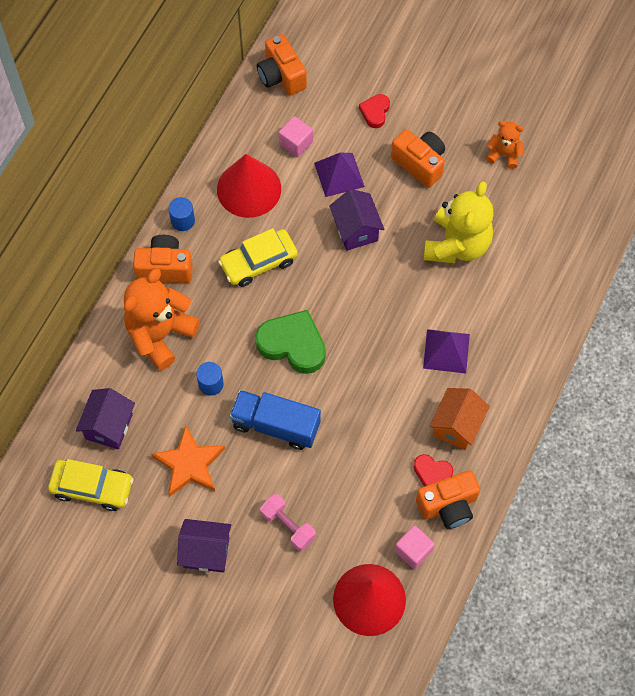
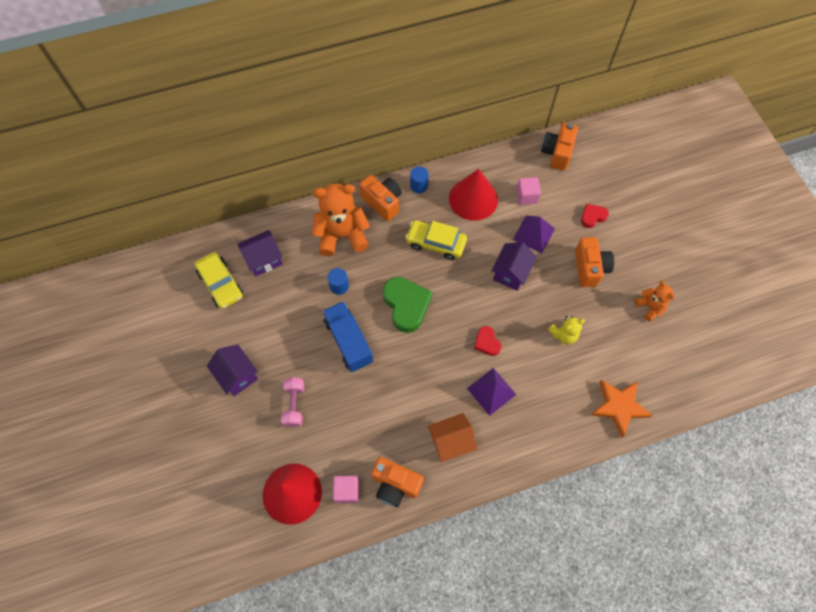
camera: 45 degrees right, 0 degrees up
(189, 464) = (281, 319): orange star -> orange star (619, 406)
(432, 472) = (407, 455): red heart -> red heart (487, 342)
(457, 245) = (563, 334): yellow teddy bear -> yellow teddy bear, size x0.52

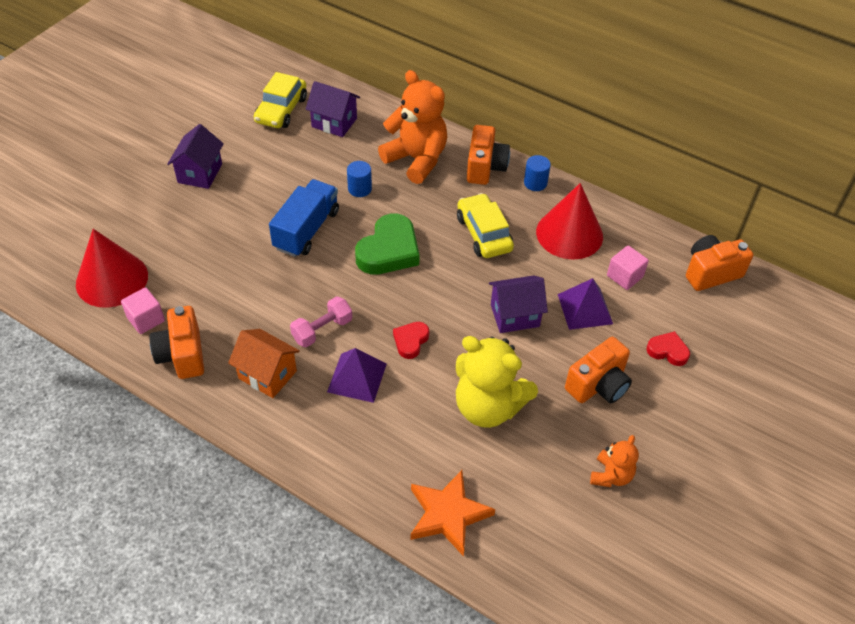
camera: 50 degrees right, 15 degrees down
(294, 404) = (204, 229): pink dumbbell -> pink dumbbell (322, 330)
(563, 334) = (488, 407): yellow teddy bear -> yellow teddy bear, size x1.93

